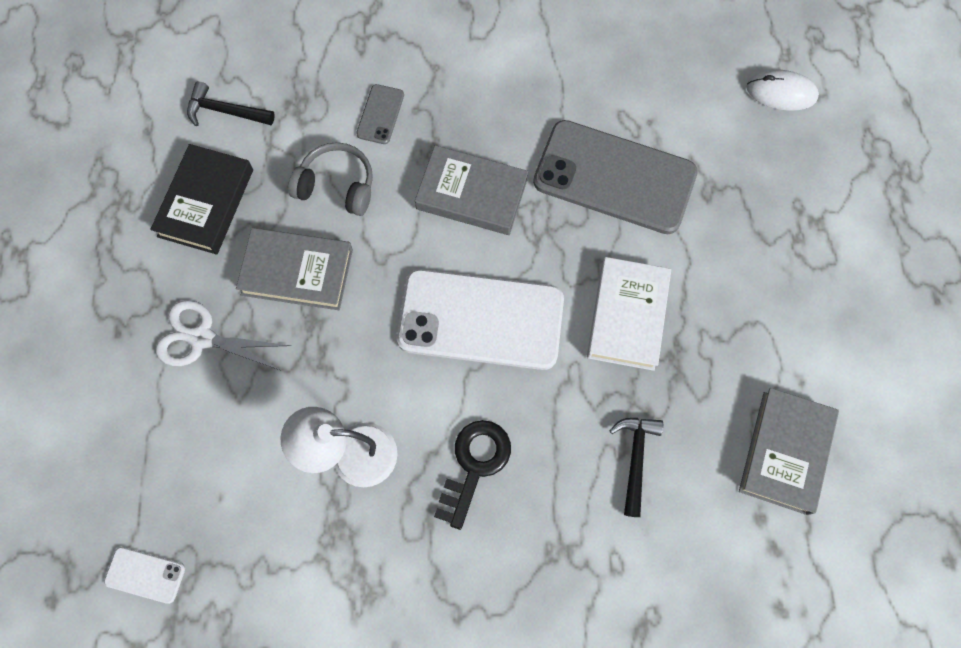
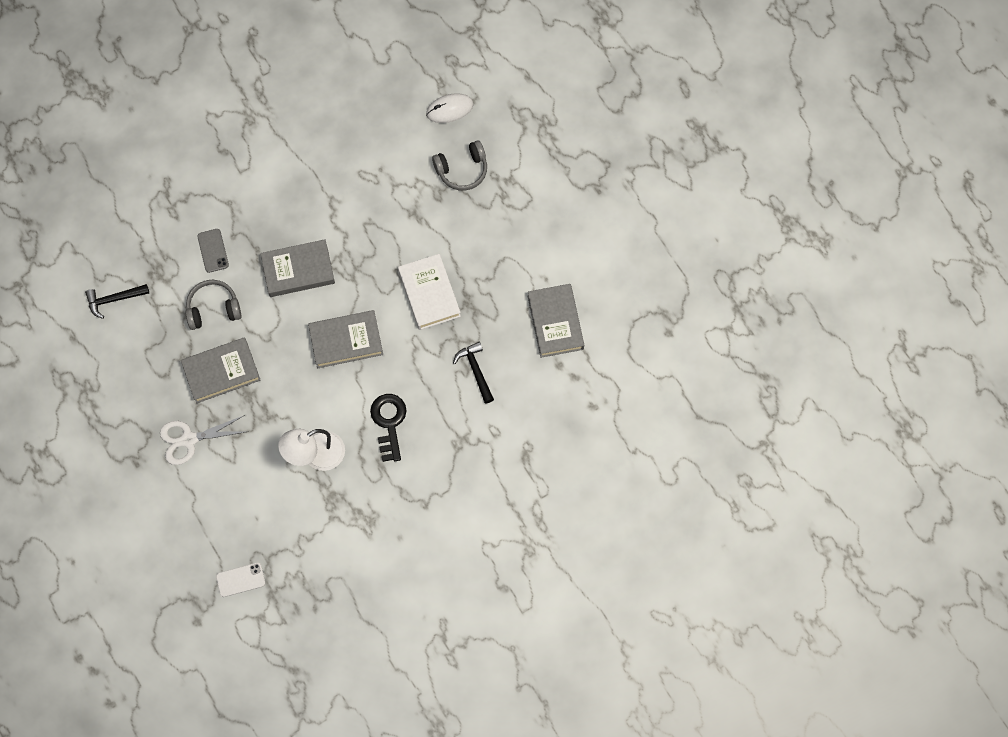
camera: 30 degrees left, 0 degrees up
(206, 203) = (139, 361): black book -> none
(480, 319) = (346, 341): white phone -> grey book
(614, 177) = (378, 215): grey phone -> none
(758, 176) = (462, 170): none -> grey headphones

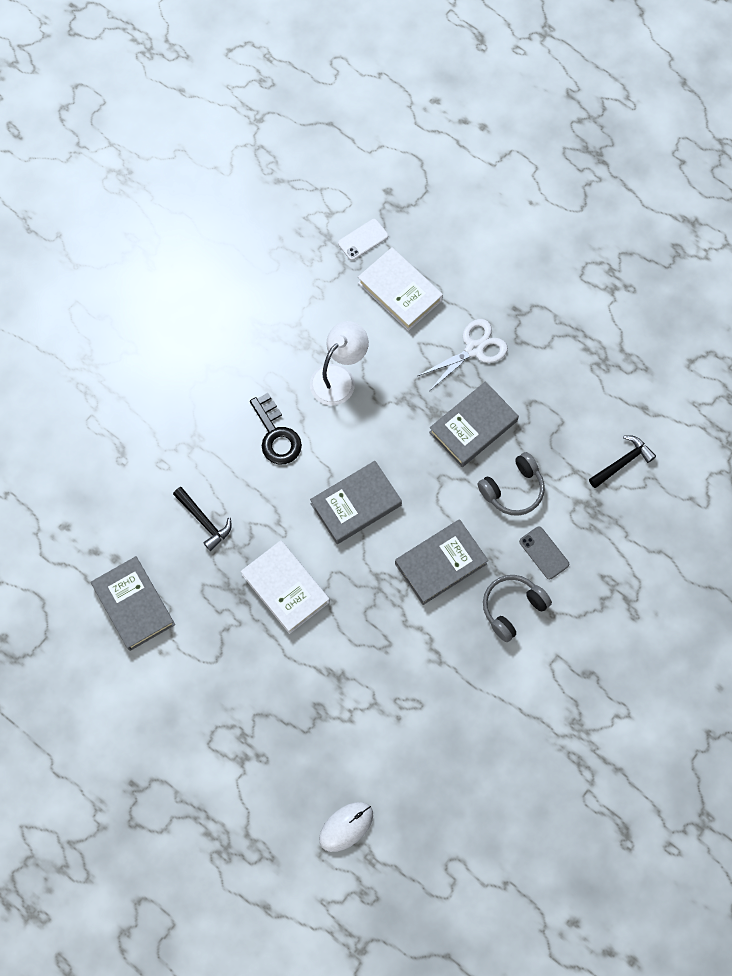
camera: 160 degrees right, 0 degrees up
(229, 516) = (400, 291): none -> white book
(462, 170) = (302, 751): grey headphones -> grey headphones (512, 608)

